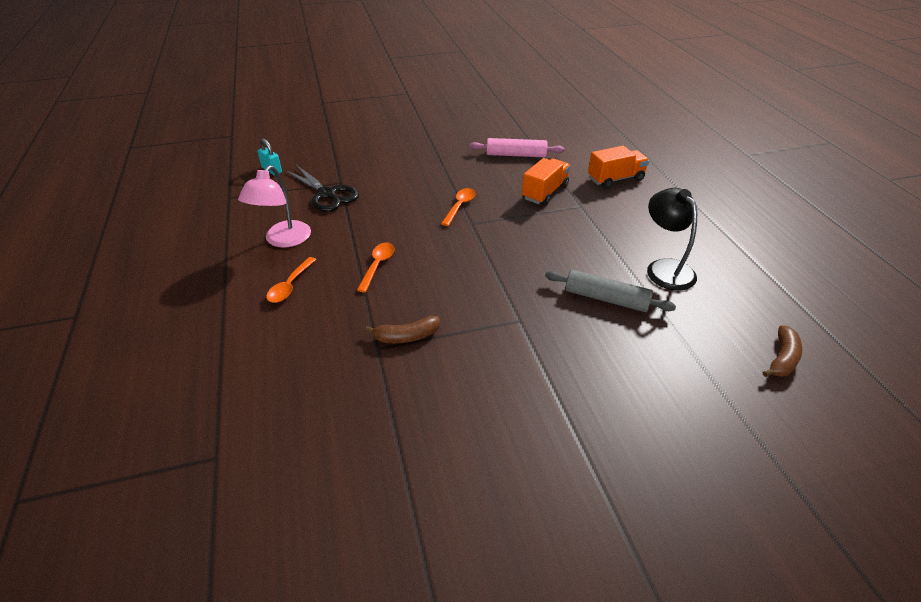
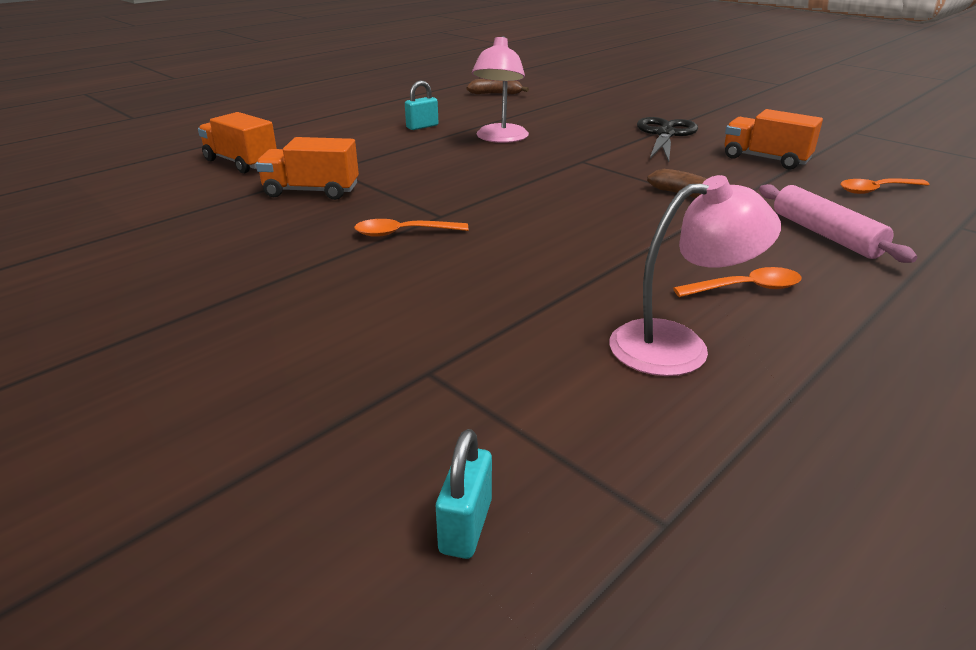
camera: 120 degrees left, 10 degrees down
(327, 194) = (489, 367): black scissors -> black scissors (665, 134)
(377, 265) = (612, 245): orange spoon -> orange spoon (876, 190)
(433, 449) = (765, 159): none -> orange truck
(516, 155) = (191, 231): pink rolling pin -> pink rolling pin (825, 235)
(606, 299) = (500, 138): grey rolling pin -> pink lamp
(665, 268) = (422, 126): black lamp -> turquoise padlock

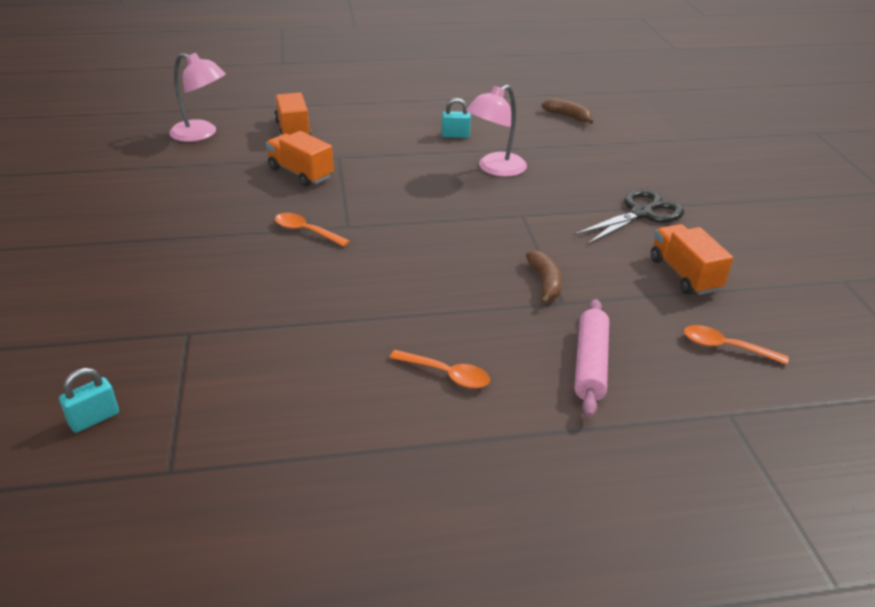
camera: 35 degrees right, 5 degrees up
(678, 345) = (334, 388): pink lamp -> pink lamp (201, 134)

